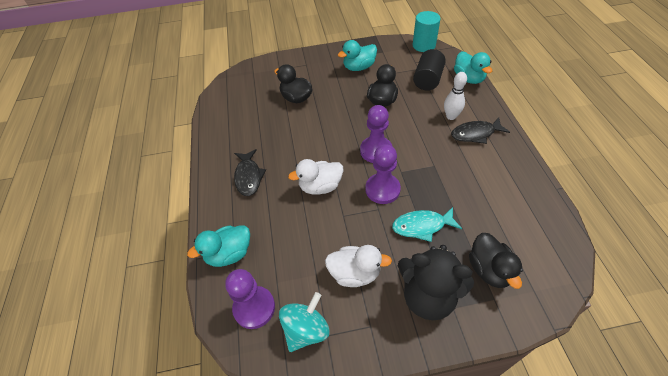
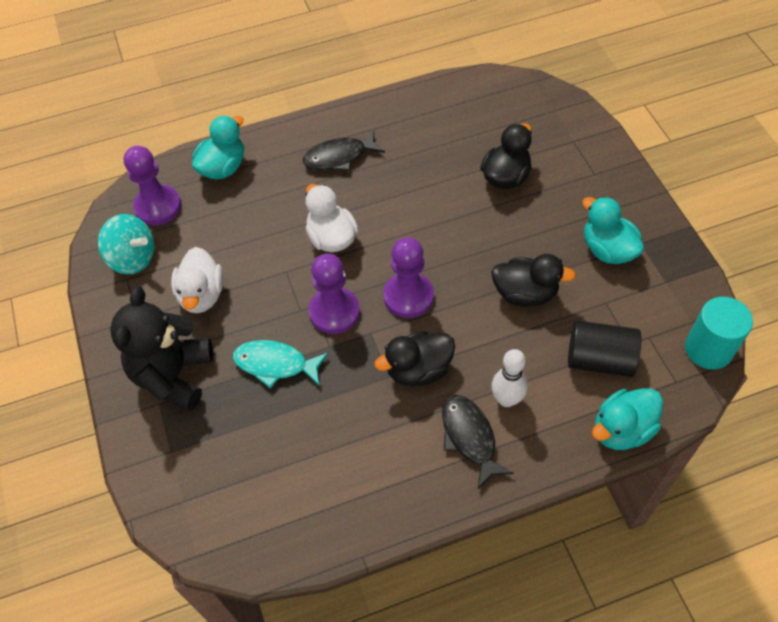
camera: 80 degrees right, 5 degrees up
(229, 254) = (223, 167): turquoise duck -> turquoise duck turned 75 degrees clockwise
(422, 226) = (275, 364): turquoise fish -> turquoise fish turned 60 degrees counterclockwise
(489, 270) = (211, 447): black duck -> black duck (418, 370)

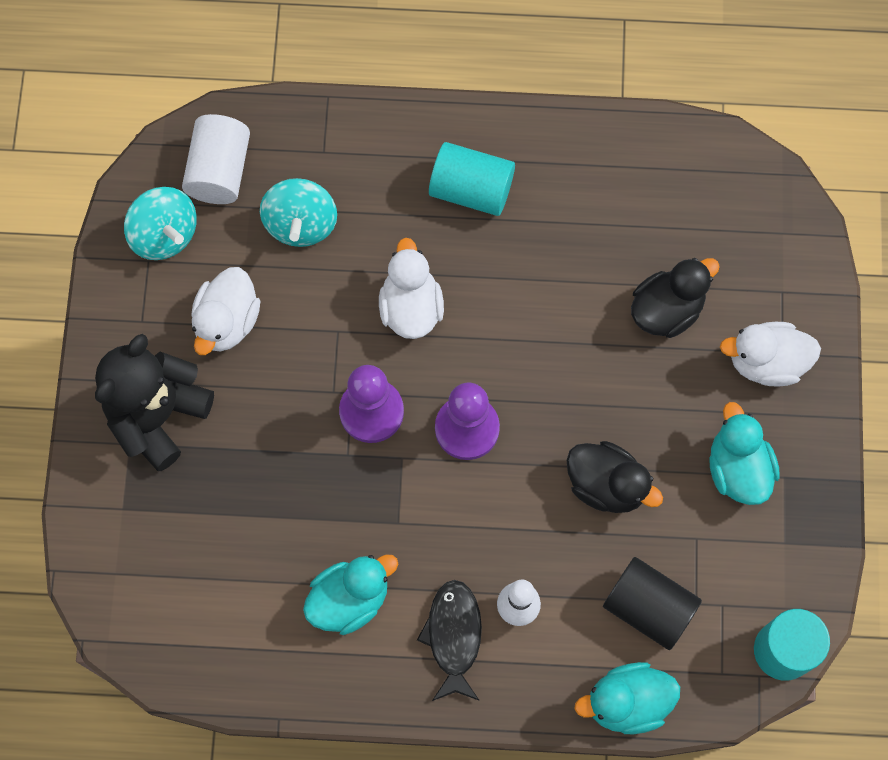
camera: 20 degrees right, 15 degrees up
(158, 206) = (219, 170): purple pawn -> white cylinder
(223, 167) = (320, 144): turquoise duck -> turquoise duck (349, 599)
(230, 217) = (301, 224): none -> turquoise spinning top
(275, 364) = (276, 451): turquoise fish -> none
(339, 157) = (471, 190): black fish -> turquoise cylinder
(418, 370) = (435, 529): black duck -> none
(587, 182) = (766, 362): none -> white duck

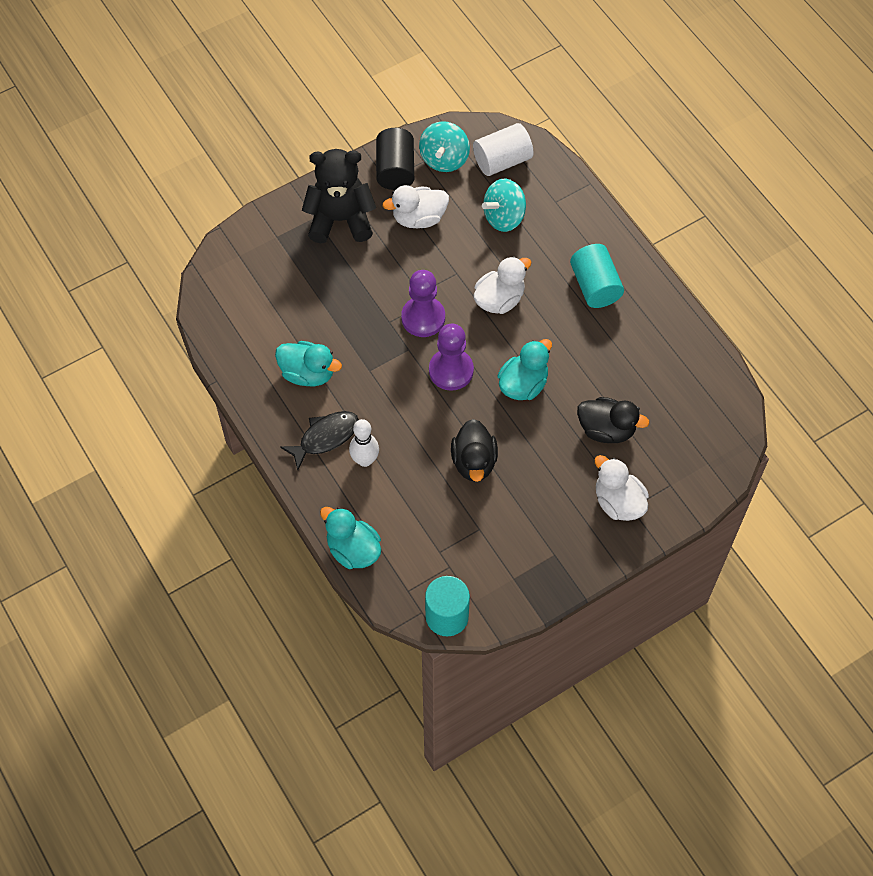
camera: 55 degrees right, 10 degrees down
(648, 607) = (418, 528): black cylinder -> black cylinder (395, 170)
(737, 469) = (539, 526): turquoise duck -> turquoise duck (523, 384)

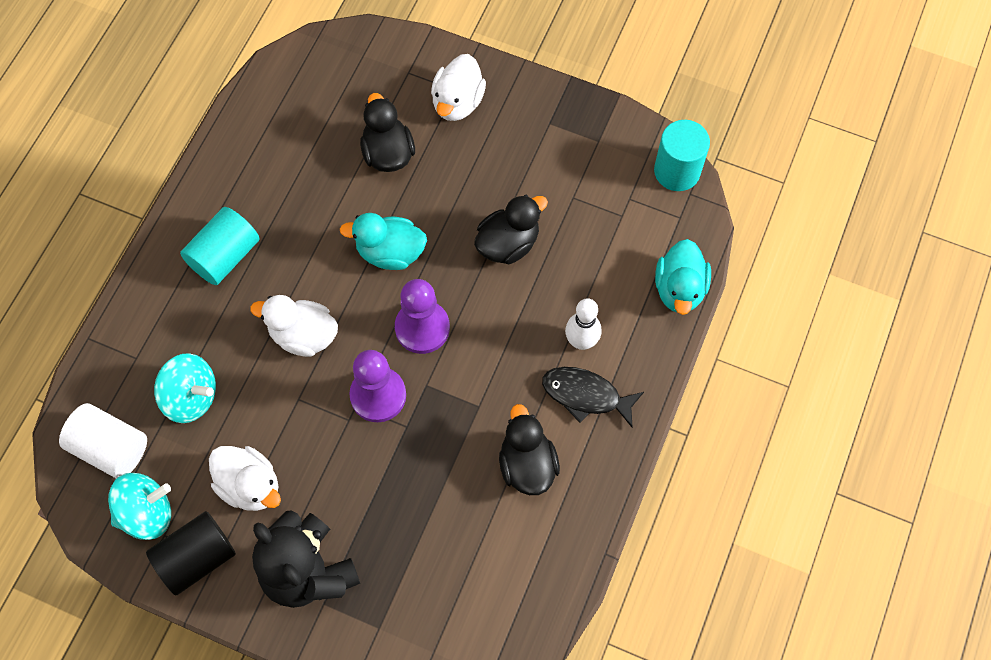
camera: 125 degrees left, 5 degrees up
(308, 373) = (527, 464): turquoise duck -> black duck

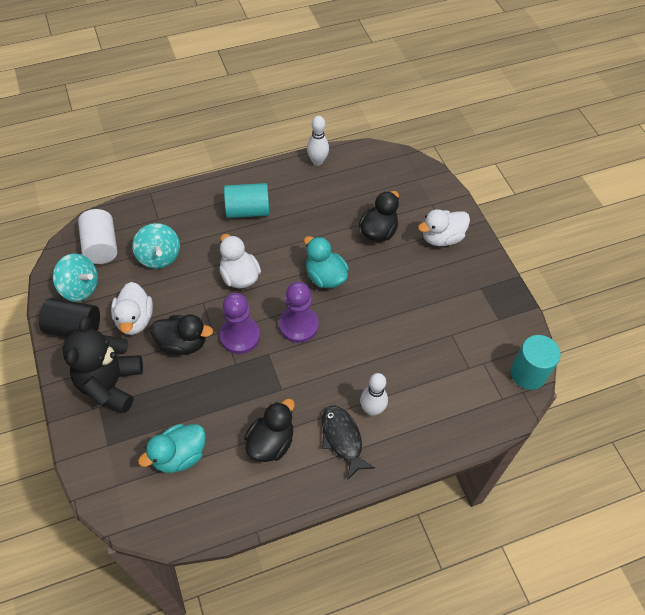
camera: 45 degrees right, 10 degrees down
(233, 130) = (317, 161): none -> white bowling pin
(508, 243) = (389, 326): black duck -> black duck (183, 343)
(679, 289) = (459, 435): turquoise duck -> turquoise duck (179, 455)

